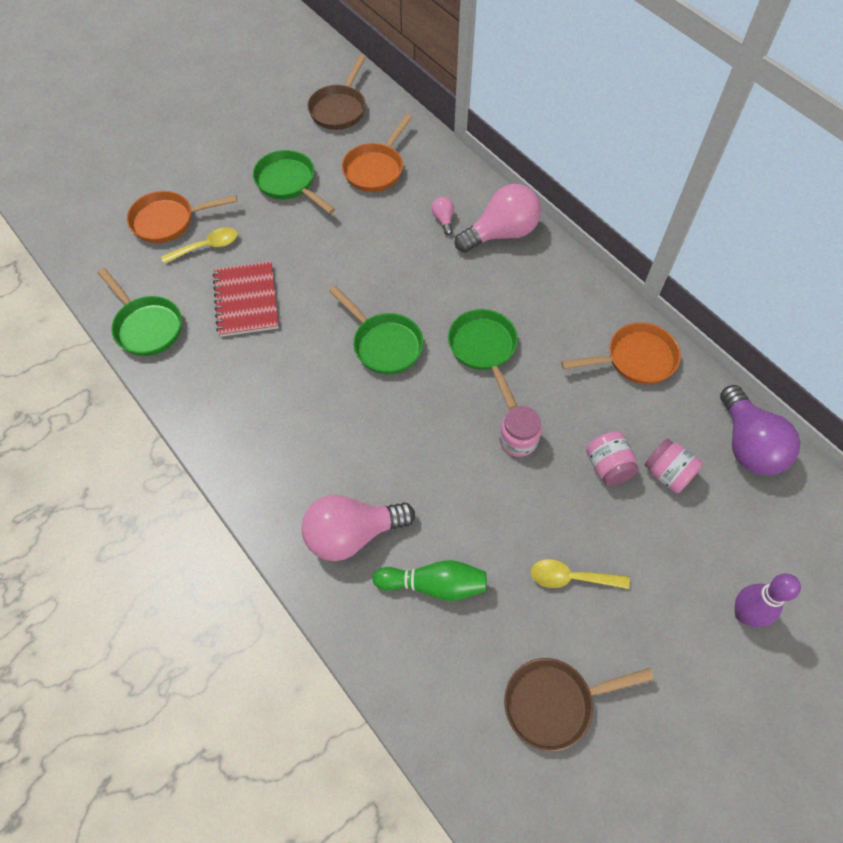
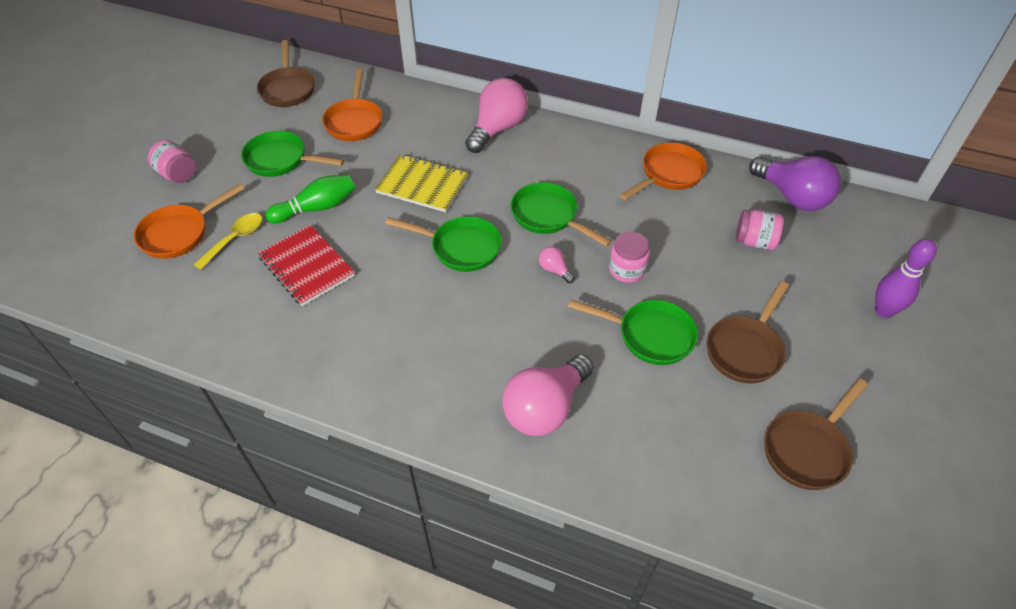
camera: 30 degrees left, 10 degrees down
(146, 326) = (219, 329): green pan -> green pan (649, 335)
(392, 263) = (422, 185): none -> yellow notebook
(434, 585) = (645, 411): green bowling pin -> green bowling pin (316, 208)
(443, 220) = (442, 137): pink light bulb -> pink light bulb (554, 270)
(571, 578) = (745, 349): yellow spoon -> brown pan
(608, 466) = (709, 256): pink jar -> pink jar (178, 174)

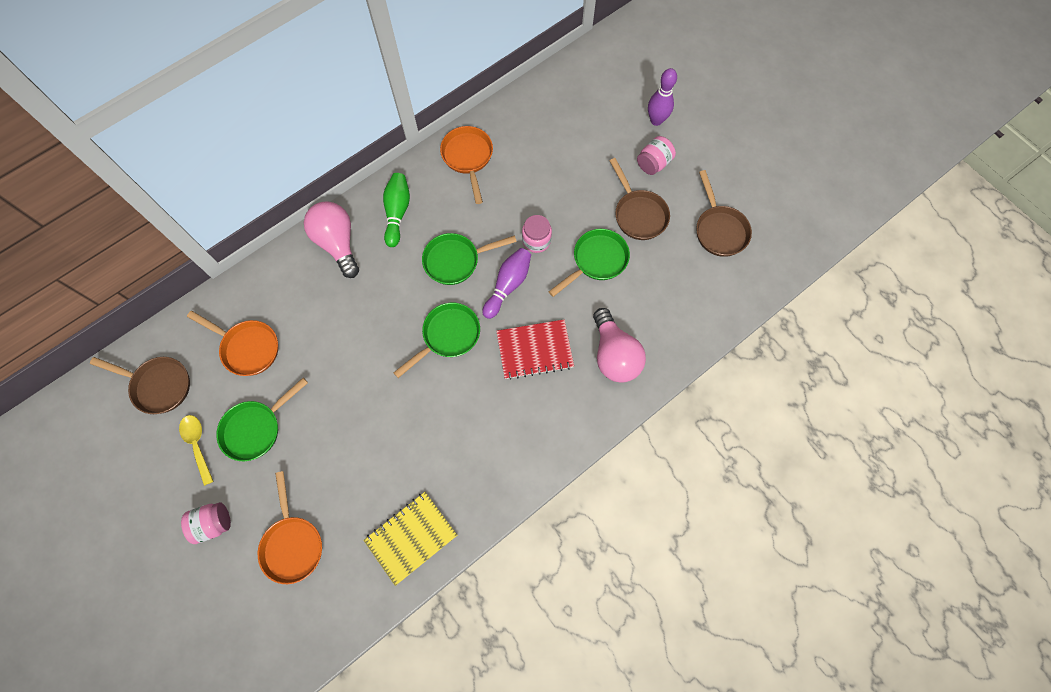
camera: 60 degrees left, 20 degrees up
(235, 239) = (329, 500): yellow spoon -> yellow spoon (197, 444)
(307, 266) = (396, 455): red notebook -> red notebook (534, 350)
(316, 208) = (335, 422): green bowling pin -> green bowling pin (397, 213)
(422, 185) = (363, 331): yellow notebook -> yellow notebook (411, 537)
(554, 270) = (508, 285): pink light bulb -> purple bowling pin
(754, 241) = (561, 149): pink jar -> pink jar (653, 163)
(792, 197) = (539, 99): purple light bulb -> none

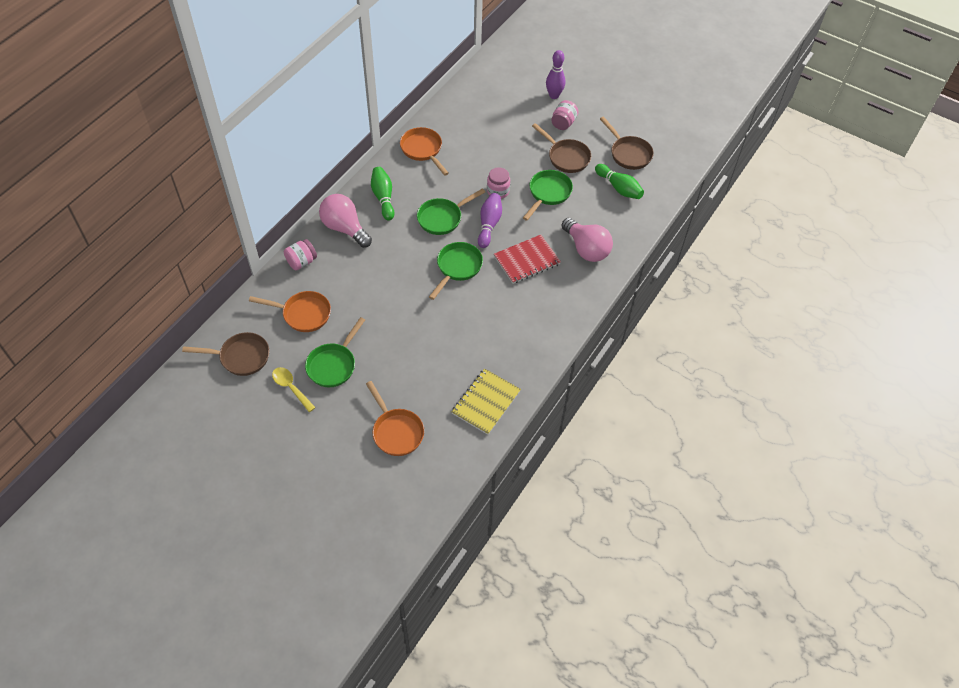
camera: 20 degrees left, 15 degrees down
(213, 523) = (327, 435): pink jar -> pink jar (301, 262)
(688, 277) = (619, 188): none -> green bowling pin

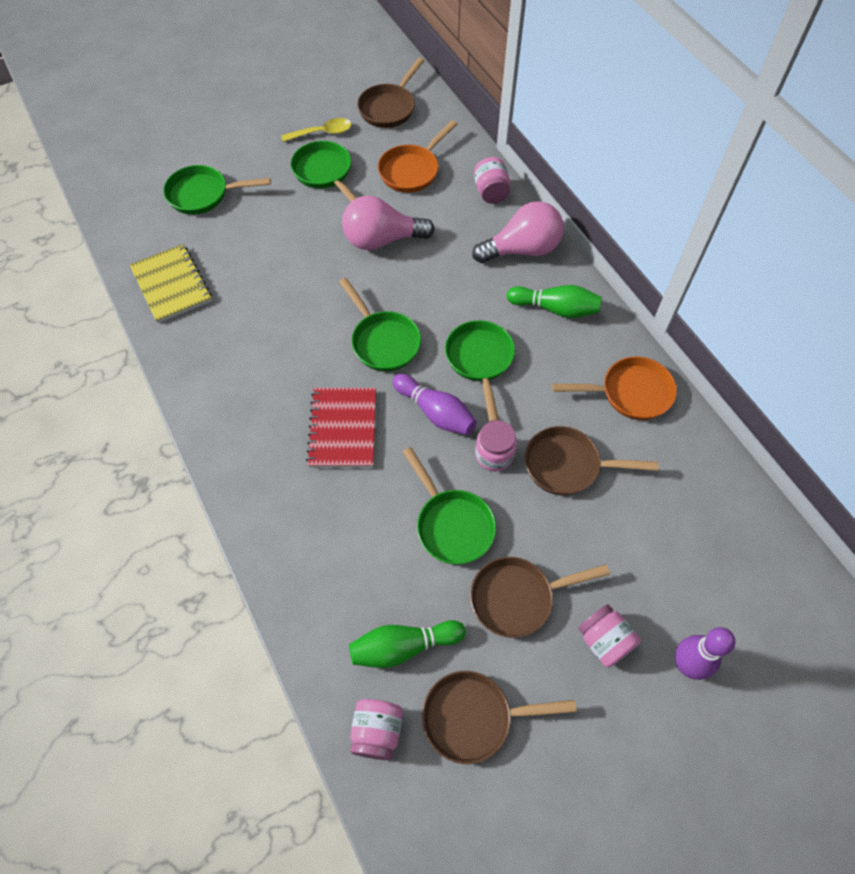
camera: 120 degrees right, 5 degrees up
(396, 431) = (203, 195): orange pan -> green pan
(484, 161) = (568, 466): none -> brown pan
(586, 249) = (312, 519): pink light bulb -> pink light bulb (381, 240)
(660, 182) = (377, 732): none -> pink jar

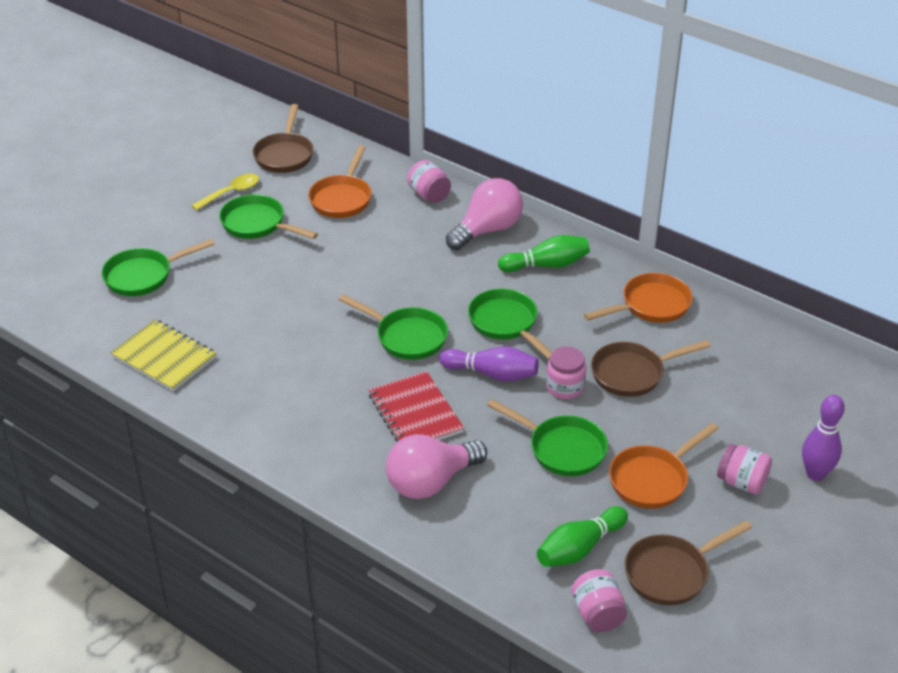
camera: 25 degrees left, 20 degrees down
(381, 240) = (351, 260): pink light bulb -> pink light bulb (430, 482)
(517, 598) = (652, 479): brown pan -> orange pan

